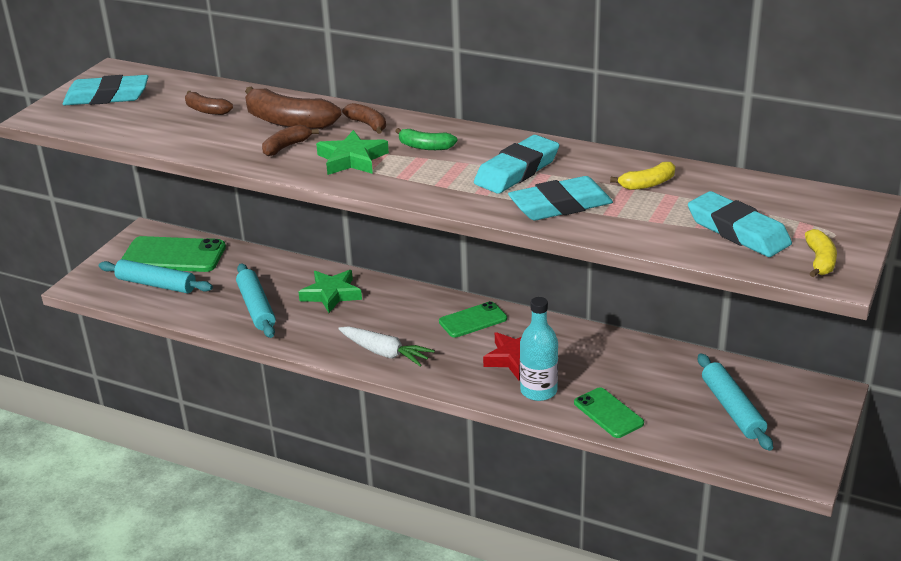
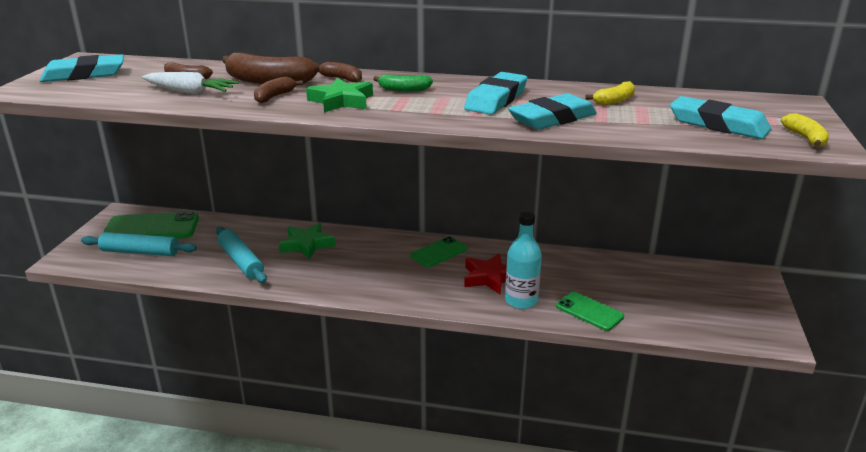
camera: 15 degrees left, 5 degrees down
(385, 353) = (372, 285): white carrot -> white carrot (190, 92)
(732, 409) = (688, 296): turquoise rolling pin -> none

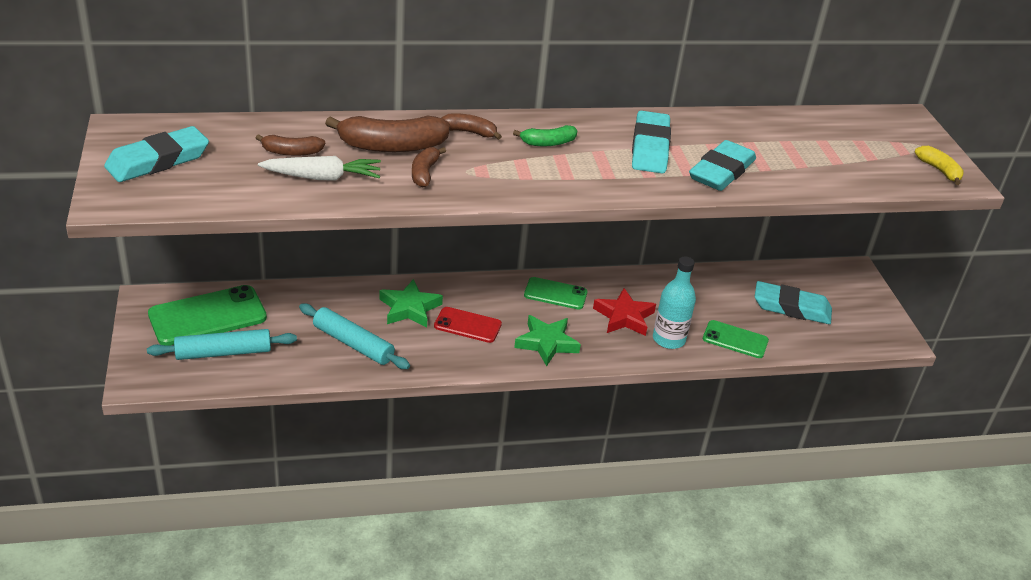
camera: 25 degrees left, 10 degrees up
(341, 101) = (501, 171): green star -> green star (546, 343)
(345, 263) = (467, 325): none -> red phone
(439, 252) = (555, 294): green phone -> green phone turned 75 degrees clockwise
(614, 101) = (757, 136): yellow banana -> none
(718, 124) = (863, 160): turquoise eraser -> turquoise eraser (791, 308)

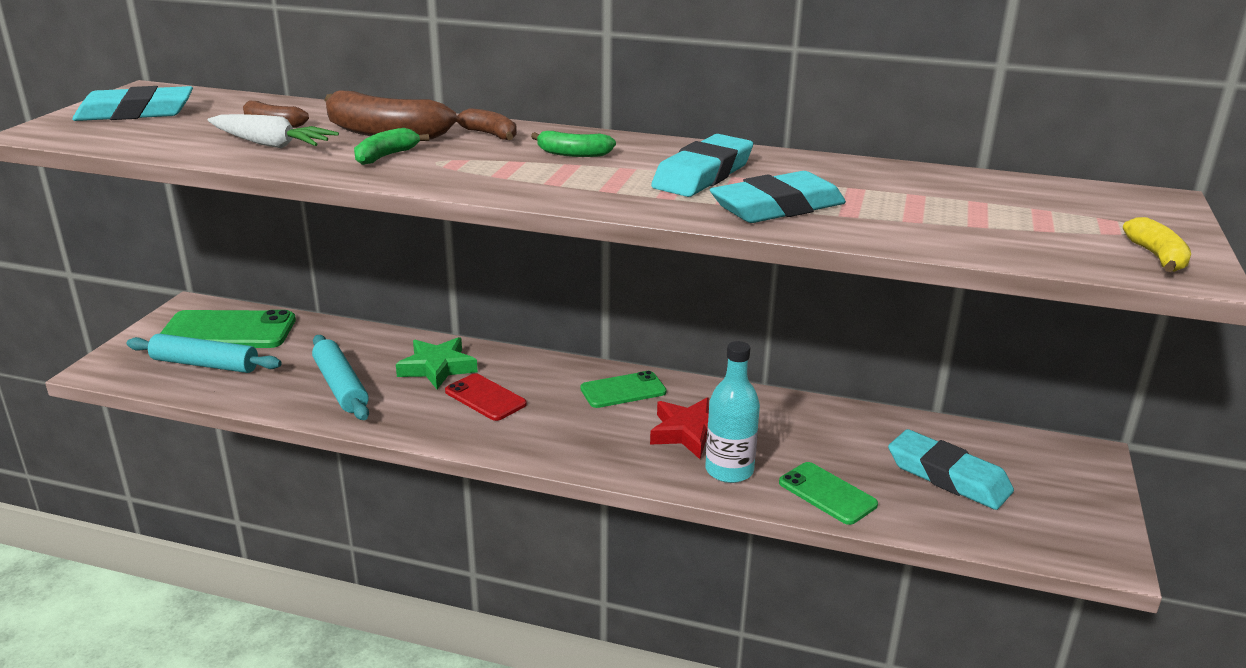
camera: 30 degrees right, 10 degrees down
(424, 173) = (386, 156): brown banana -> green banana
(546, 343) = (562, 437): green star -> none
(555, 294) = (623, 390): green phone -> green phone turned 60 degrees counterclockwise

